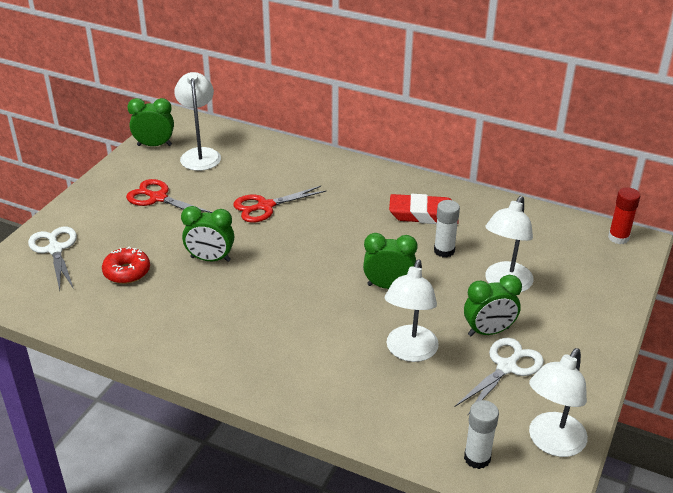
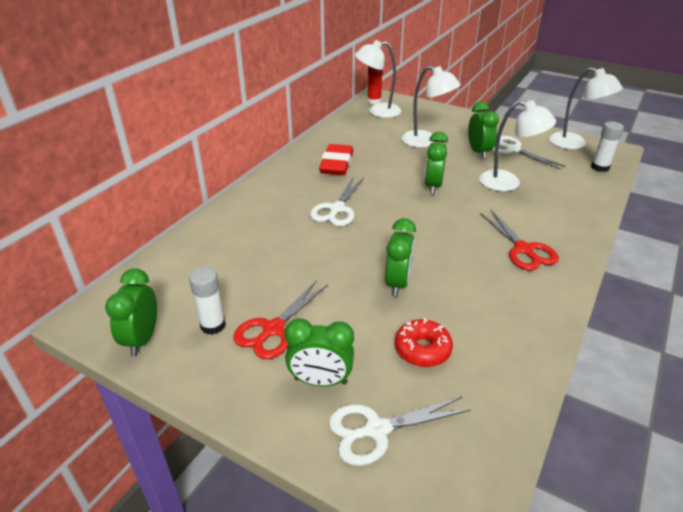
camera: 85 degrees left, 0 degrees up
(103, 223) = (320, 381): none -> green clock
(200, 154) = (185, 295): white lamp -> white lamp (377, 111)
(265, 206) = (308, 246): red scissors -> red scissors (524, 249)
(329, 219) = (337, 209): none -> white scissors
(444, 251) = (386, 160): white glue stick -> white glue stick (213, 325)

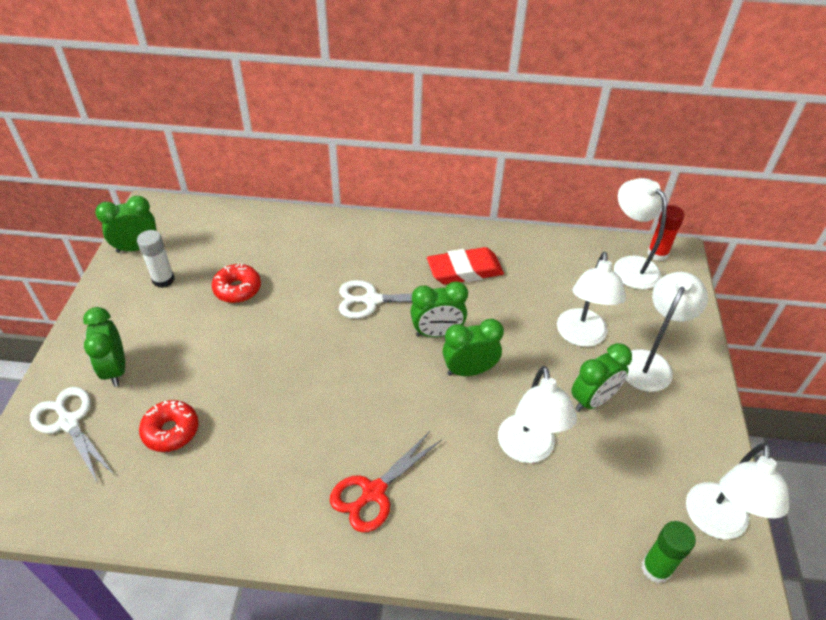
camera: 65 degrees right, 10 degrees up
(268, 277) = (237, 289): none -> red donut
(273, 329) = (169, 318): red scissors -> none
(398, 283) = (263, 386): green clock -> green clock (437, 333)
(458, 128) = (649, 362): none -> white lamp
(513, 150) = (630, 440): white scissors -> none
(600, 167) = (656, 568): white glue stick -> green glue stick

